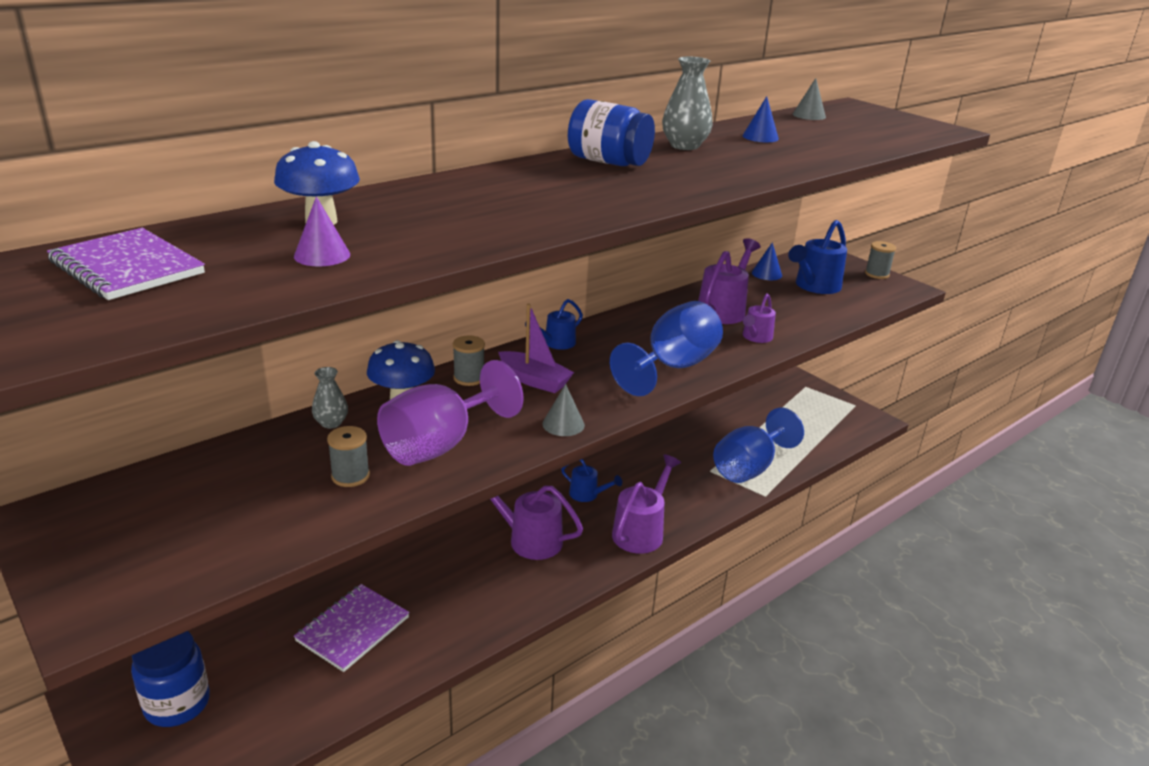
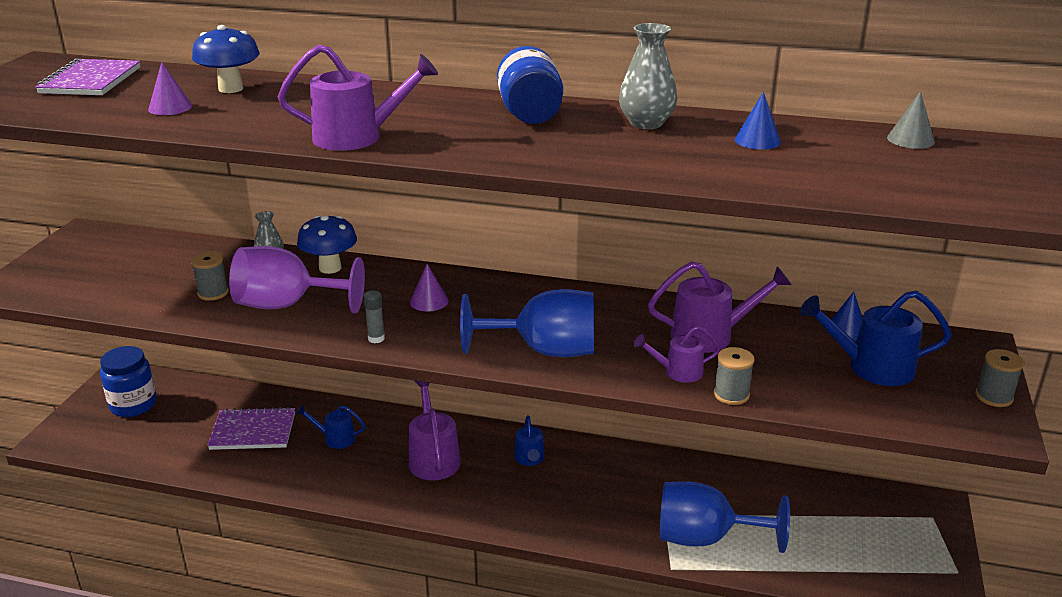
camera: 55 degrees right, 0 degrees up
(469, 378) = (396, 276): grey spool -> grey spool (731, 395)
(534, 380) = (429, 301): purple boat -> purple cone
(556, 343) = (505, 285): blue watering can -> blue watering can (335, 438)
(563, 424) = (376, 338): grey cone -> grey glue stick
(641, 531) = (515, 512): purple watering can -> purple watering can (358, 137)

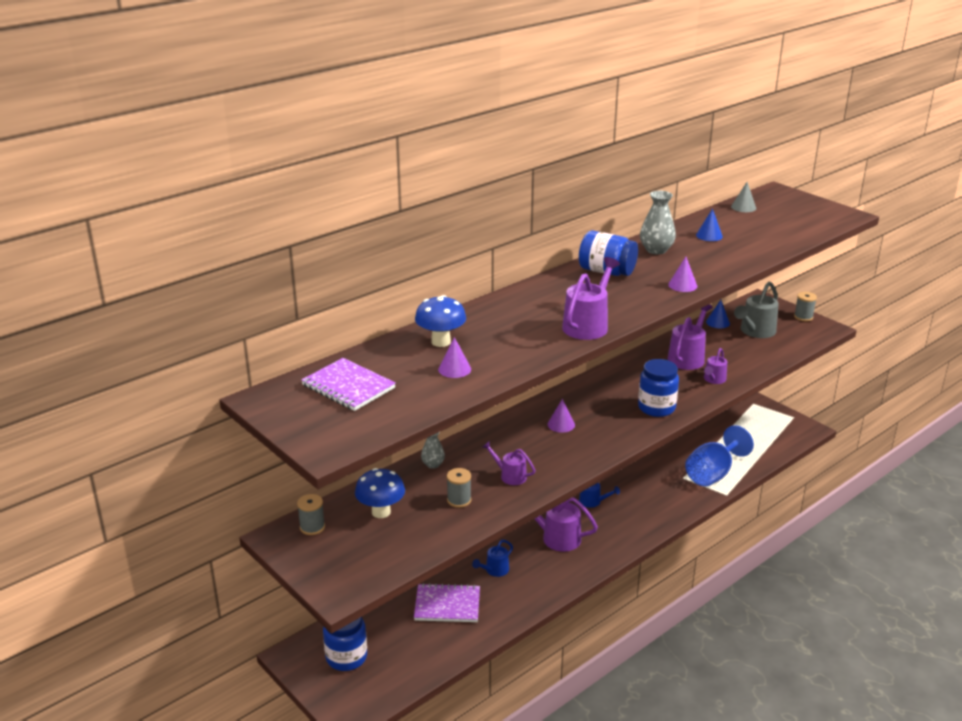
camera: 55 degrees left, 0 degrees up
(253, 431) = (447, 605): purple notebook -> purple notebook turned 60 degrees clockwise
(287, 305) = (510, 476): purple goblet -> purple watering can
(330, 268) = (475, 445): blue mushroom -> blue mushroom (381, 512)
(376, 338) = (588, 456): grey glue stick -> none
(545, 351) = (656, 408): blue goblet -> blue jar
(557, 159) = (682, 285): none -> purple cone
(731, 395) = (746, 374): grey spool -> grey spool (312, 527)
(871, 367) = (755, 332): blue watering can -> grey watering can

